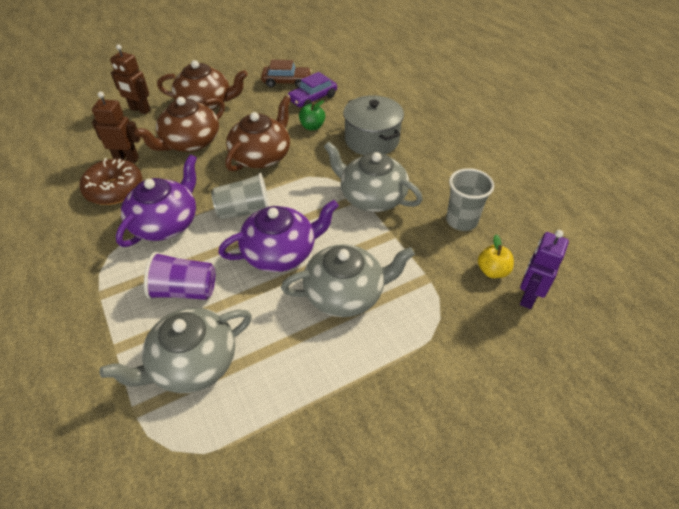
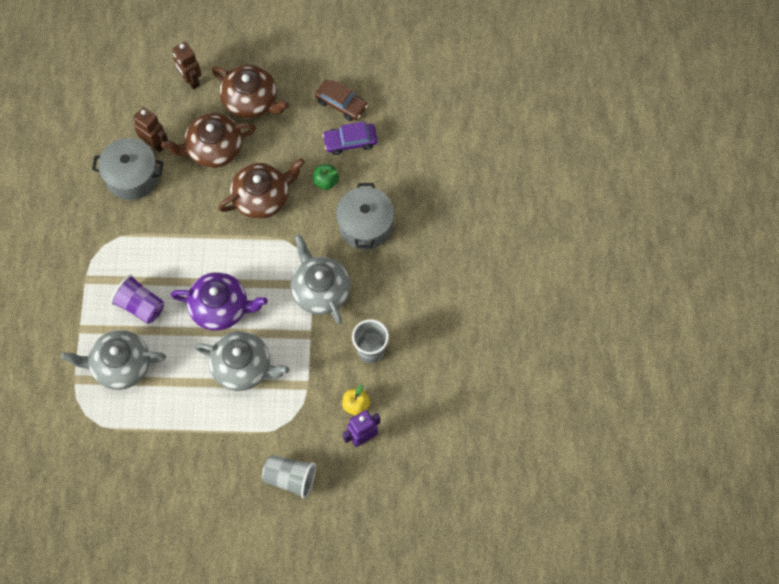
camera: 30 degrees right, 20 degrees up
(114, 189) = (132, 177): brown donut -> grey pot
(166, 223) = (154, 234): purple teapot -> none
(244, 211) = (216, 253): grey cup -> grey cup (290, 478)

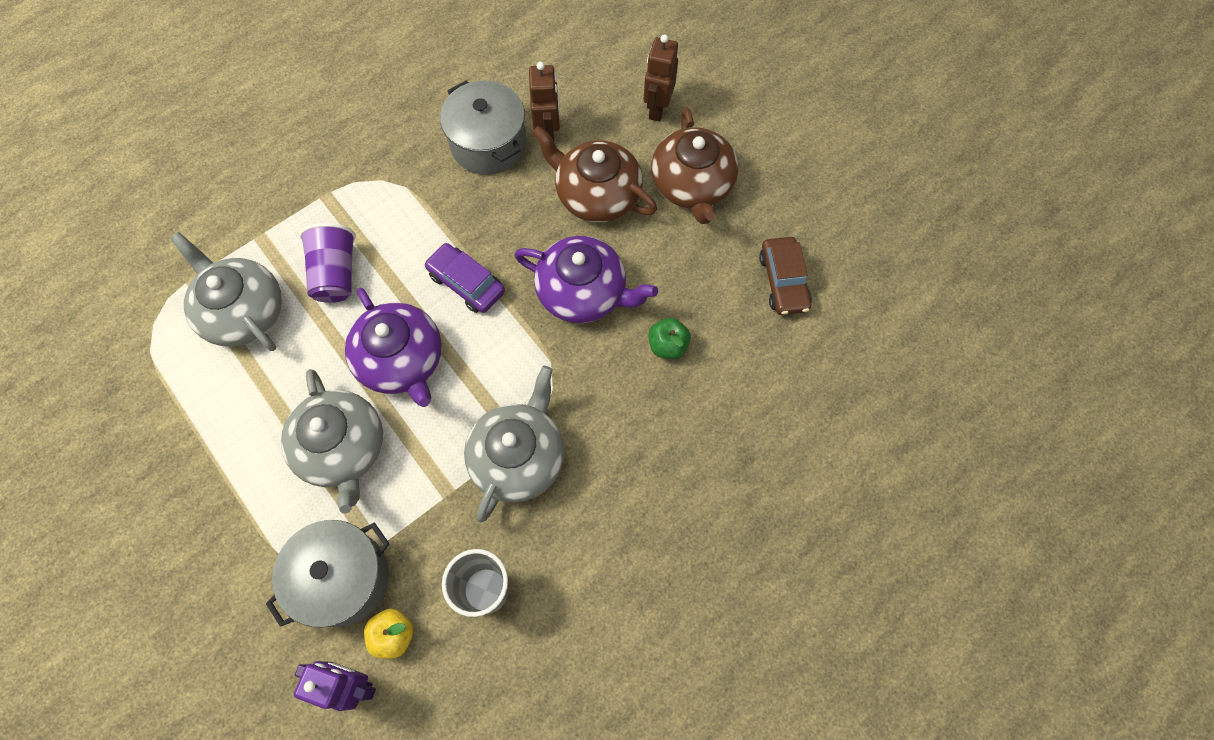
camera: 50 degrees right, 0 degrees up
(262, 197) = (583, 292): brown teapot -> purple teapot
(290, 478) = (227, 633): grey cup -> none
(350, 142) = (745, 331): purple car -> purple car (466, 283)
(365, 225) = (652, 439): grey pot -> grey pot (343, 578)

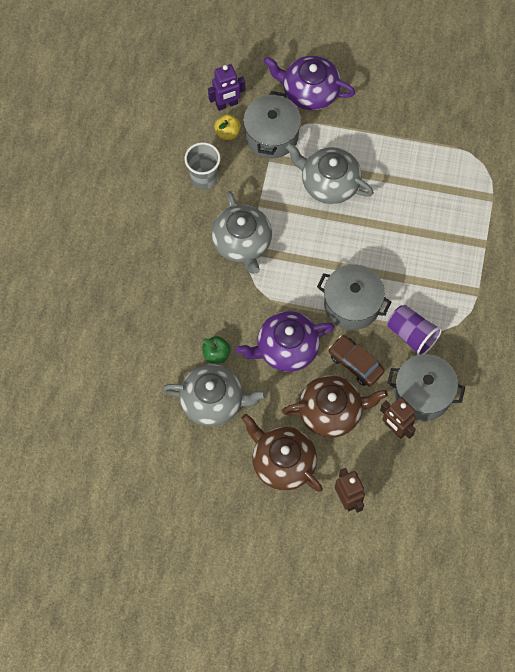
camera: 140 degrees right, 0 degrees up
(243, 311) = (447, 203): grey teapot -> grey teapot (213, 401)
(336, 274) = (423, 256): purple cup -> purple cup (411, 335)
(401, 360) = (344, 242): purple teapot -> purple teapot (309, 91)
(466, 283) = (352, 304): purple car -> grey pot
(783, 281) = (183, 441): brown car -> brown car (355, 363)

